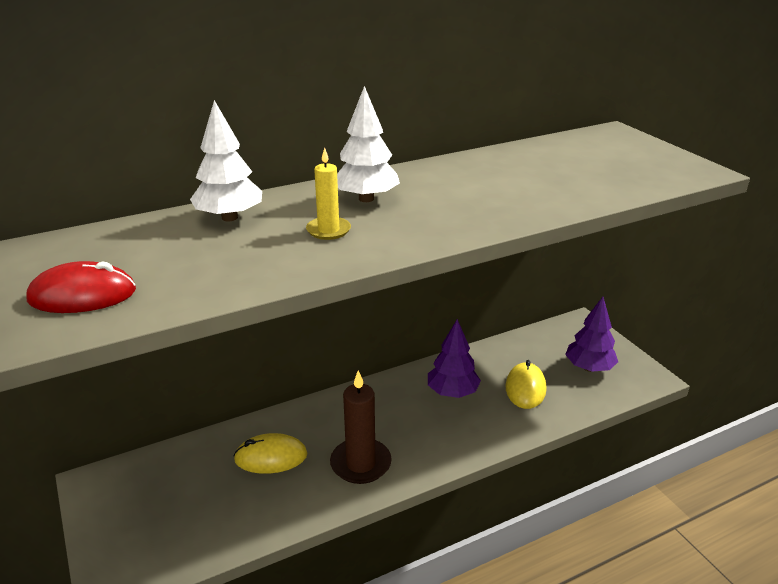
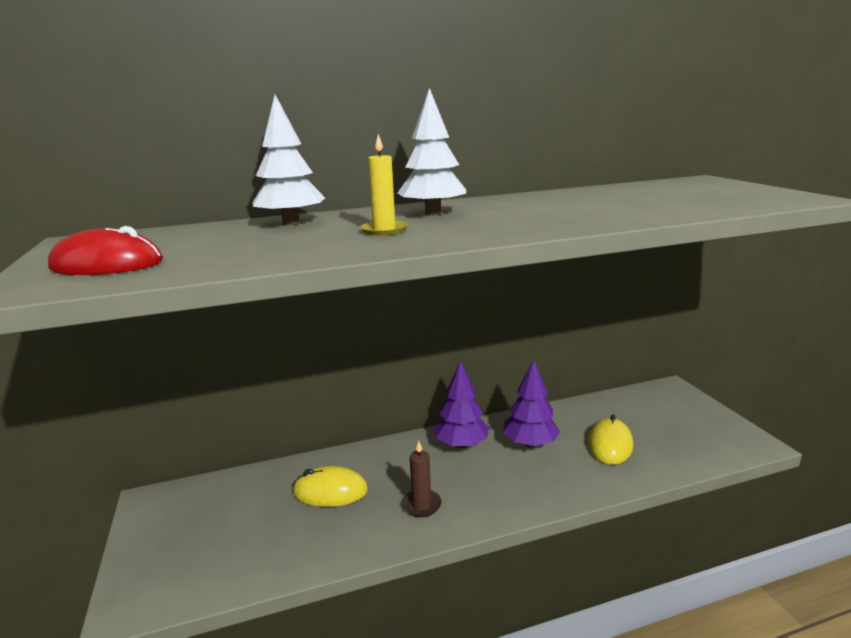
camera: 10 degrees right, 10 degrees down
(360, 463) = (421, 505): brown candle -> brown candle, size x0.60
(589, 368) = (682, 429): purple tree -> purple tree (461, 444)

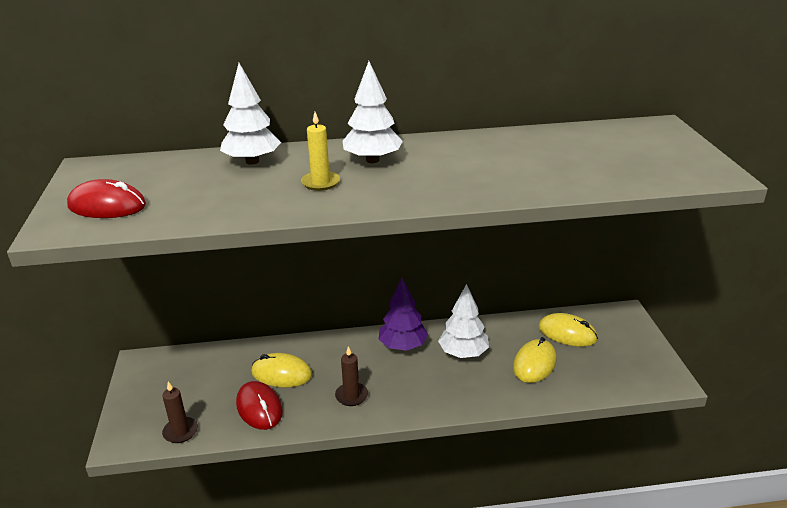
camera: 10 degrees right, 10 degrees up
(212, 580) = (180, 432): none -> brown candle
(311, 535) = (259, 408): none -> red mouse
(530, 443) = (463, 353): purple tree -> white tree
(627, 412) = (567, 333): none -> yellow mouse

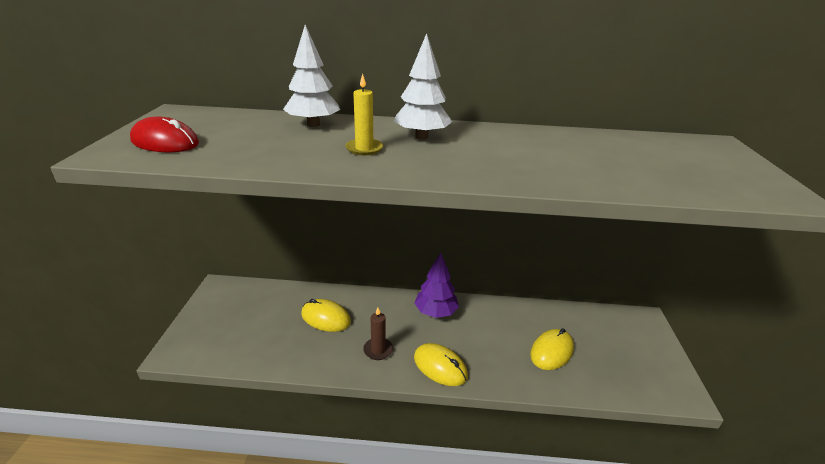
camera: 10 degrees right, 0 degrees up
(180, 432) = (224, 354): brown candle -> none
(259, 408) = (296, 345): red mouse -> none
(463, 353) = (487, 329): white tree -> none
(567, 333) = (588, 328): yellow mouse -> yellow mouse (440, 367)

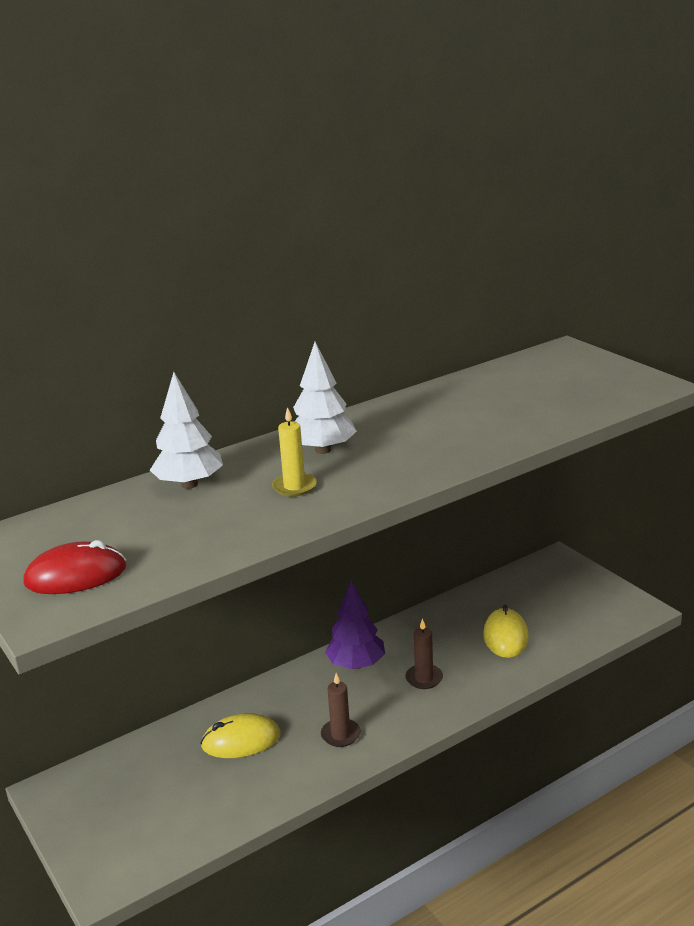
camera: 35 degrees left, 5 degrees down
(440, 367) = (420, 711): yellow mouse -> none
(466, 346) = (424, 678): none -> brown candle

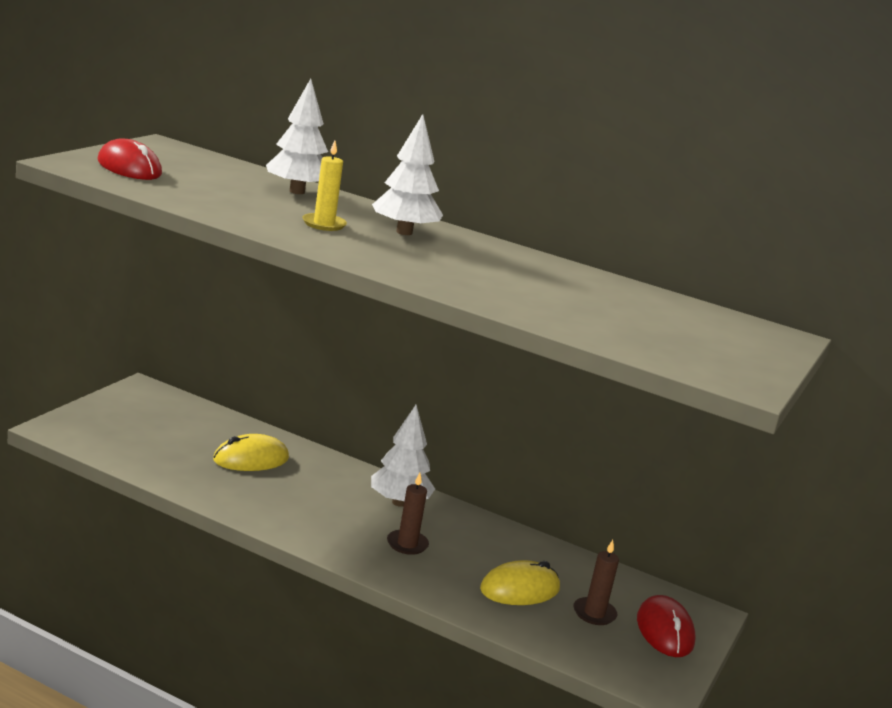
camera: 55 degrees right, 5 degrees down
(241, 740) = (251, 459): yellow mouse -> yellow mouse turned 75 degrees counterclockwise
(340, 735) = (290, 508): brown candle -> brown candle (594, 613)
(356, 664) = (399, 502): purple tree -> white tree
(574, 584) = (664, 631): none -> red mouse

